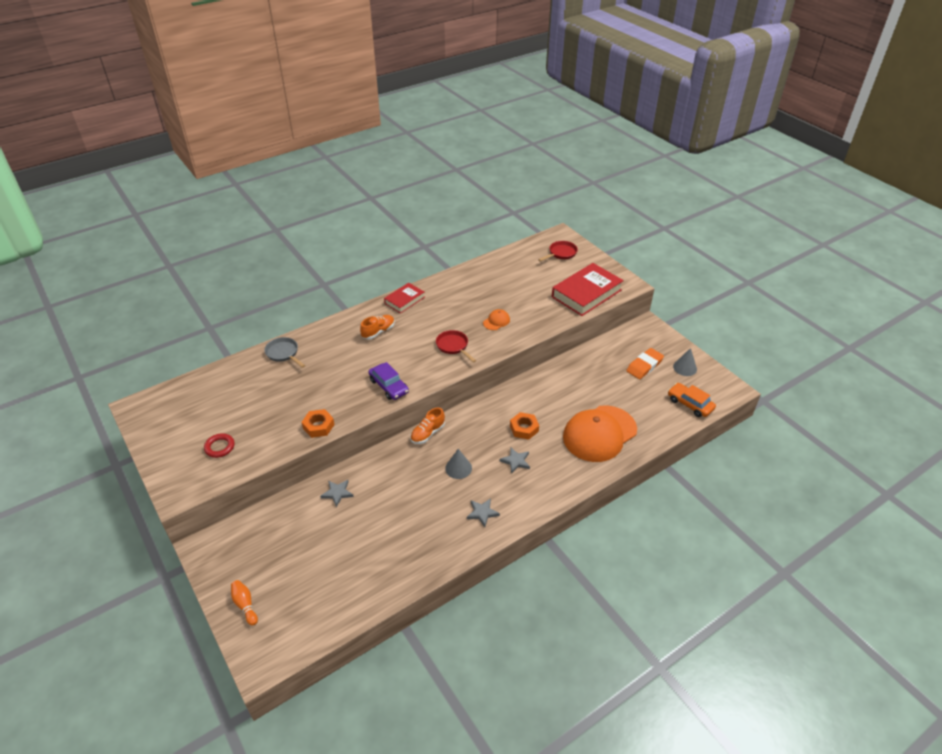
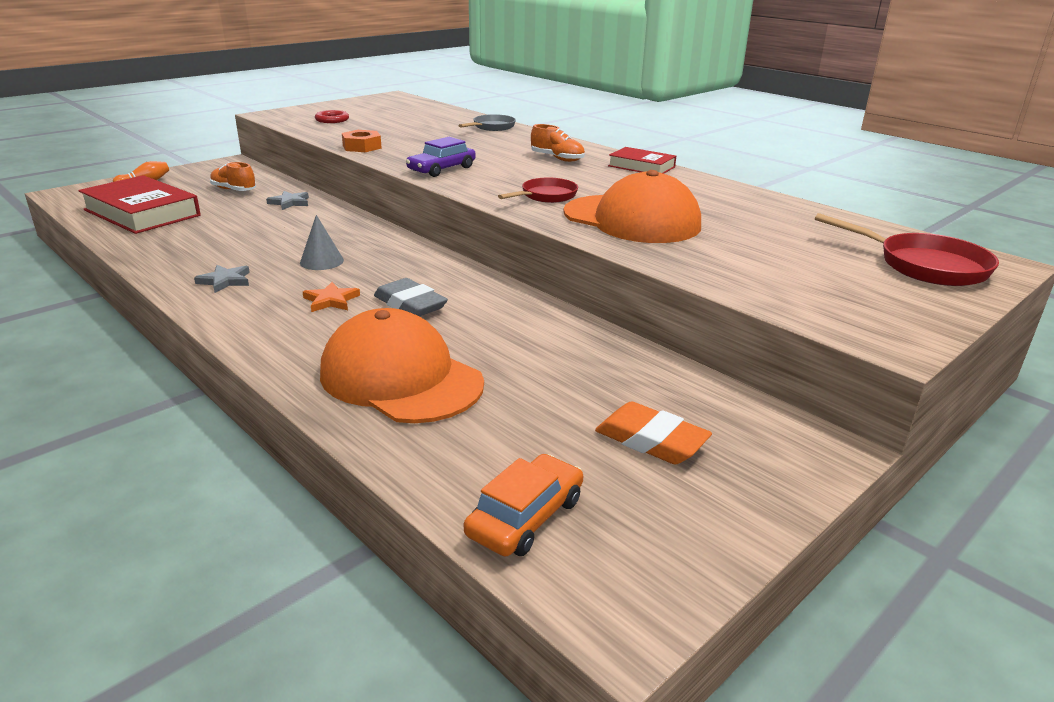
camera: 80 degrees right, 15 degrees down
(427, 433) = (395, 239): orange shoe -> orange shoe (234, 190)
(496, 321) = (632, 219): orange cap -> orange cap, size x2.47
(516, 461) = (331, 300): grey star -> orange star
(524, 428) = (410, 304): orange nut -> grey eraser
(561, 253) = (924, 266): red pan -> red pan, size x1.51
(586, 293) = (798, 293): red book -> red book (142, 213)
(685, 368) = (681, 513): grey cone -> none

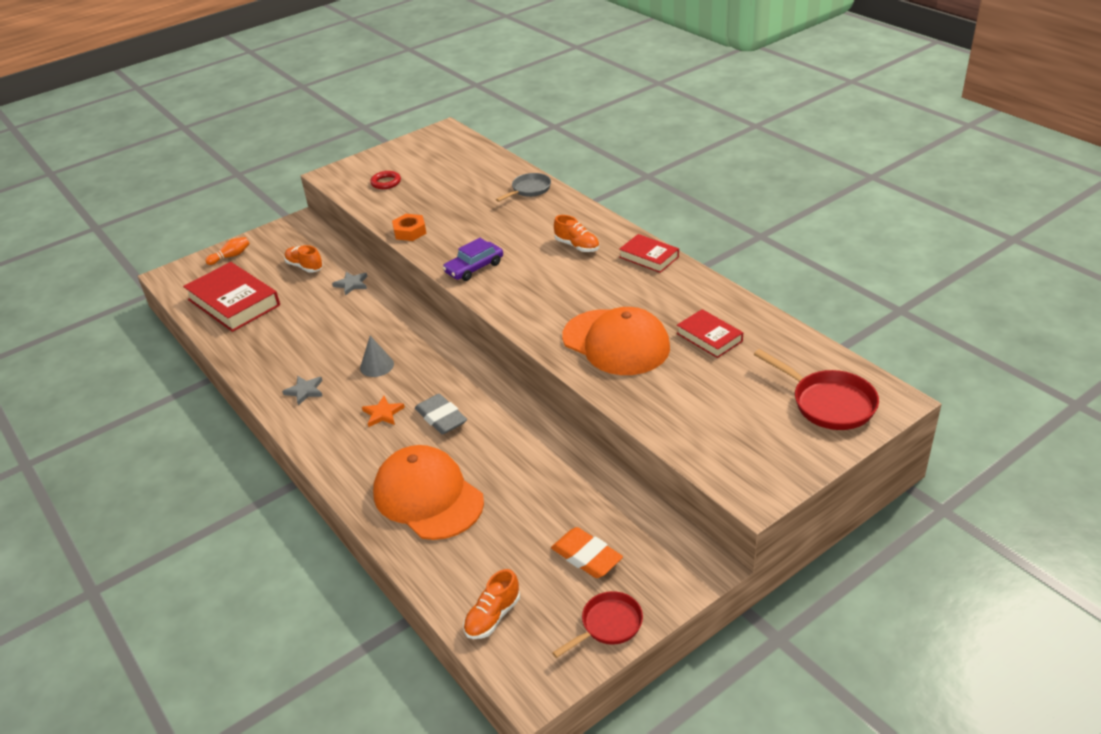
camera: 10 degrees right, 10 degrees up
(525, 517) = (492, 616): orange car -> orange shoe
(546, 196) = (554, 309): red pan -> red pan (608, 625)
(743, 217) = (709, 337): none -> red book

